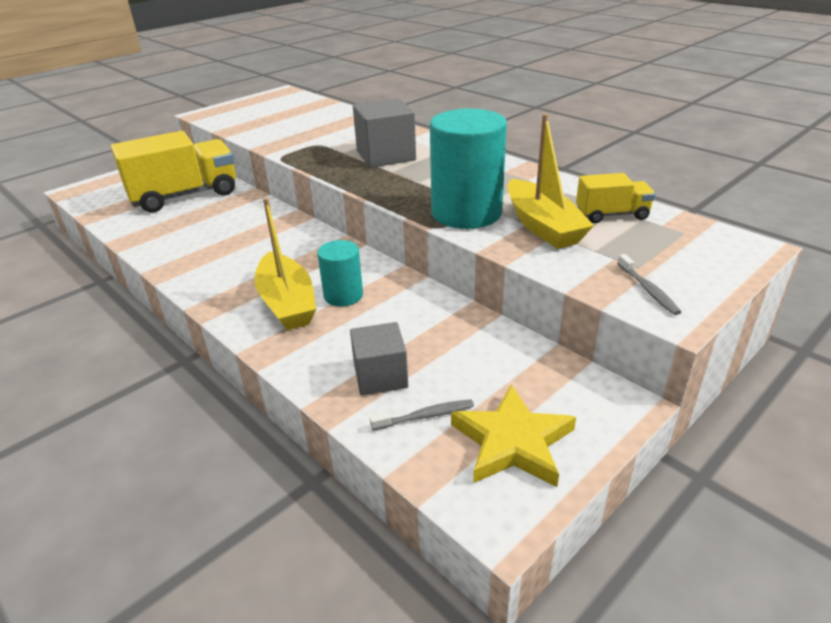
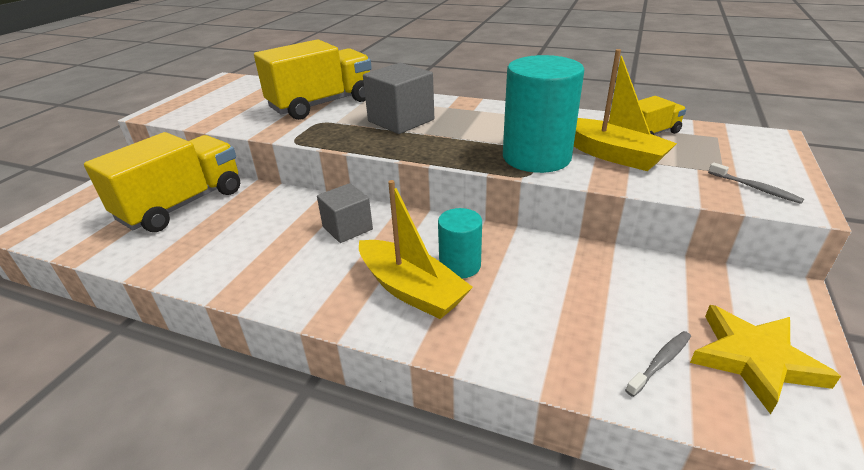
camera: 25 degrees left, 0 degrees up
(336, 128) = (322, 104): none -> yellow truck
(380, 376) = (579, 336): grey cube -> grey cube (347, 228)

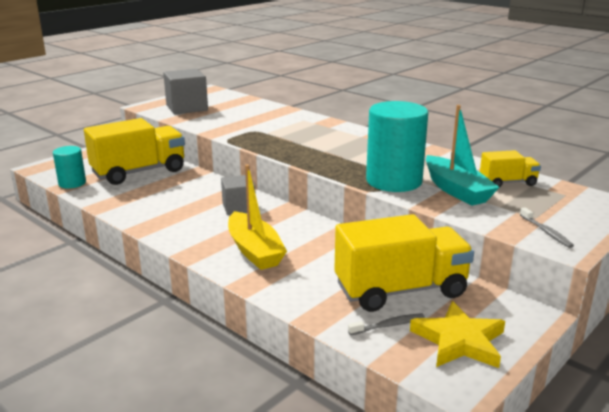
camera: 20 degrees right, 10 degrees down
(322, 104) = (265, 119): yellow truck -> yellow truck (400, 290)
(401, 120) = (315, 139): grey cube -> grey cube (187, 108)
(460, 265) = (299, 245): turquoise cylinder -> turquoise cylinder (72, 183)
(612, 154) = (456, 190): yellow boat -> turquoise boat

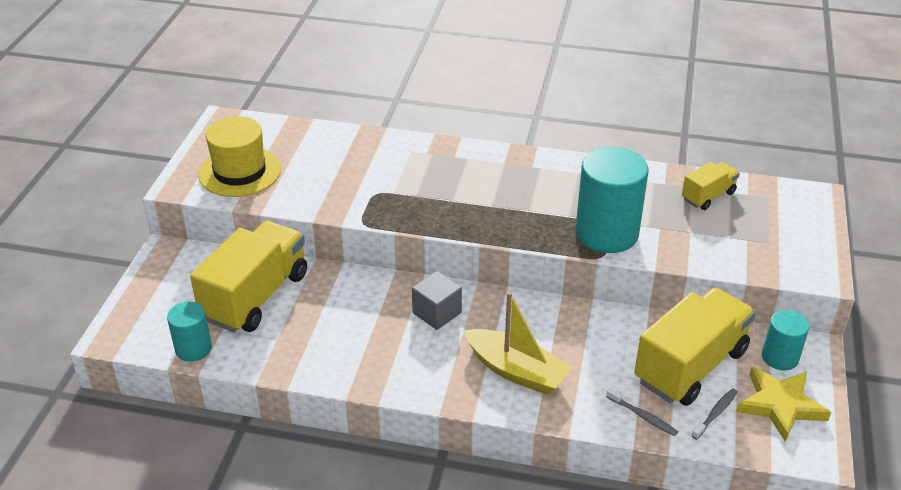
camera: 30 degrees left, 15 degrees up
(187, 108) = (240, 172): grey cube -> yellow hat
(456, 190) = (674, 226): turquoise boat -> none
(494, 310) = (780, 357): none -> turquoise cylinder
(546, 232) = (791, 260): grey toothbrush -> grey toothbrush (643, 416)

